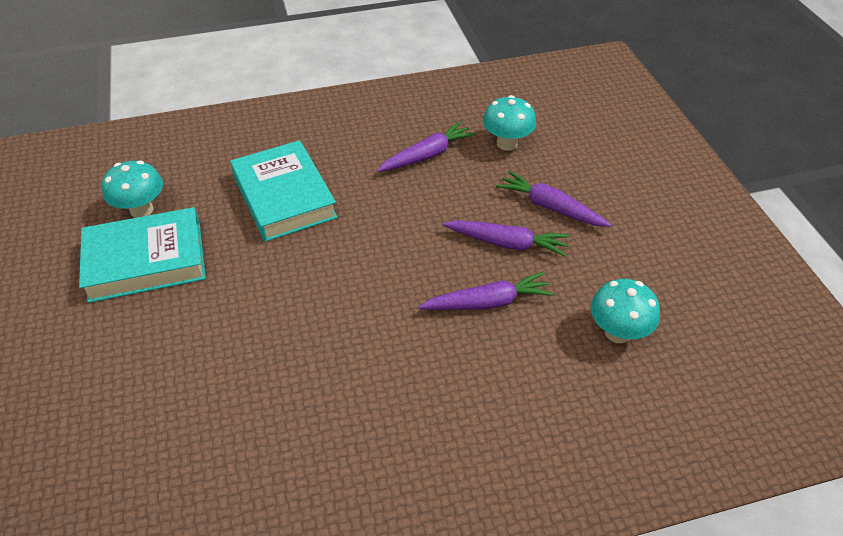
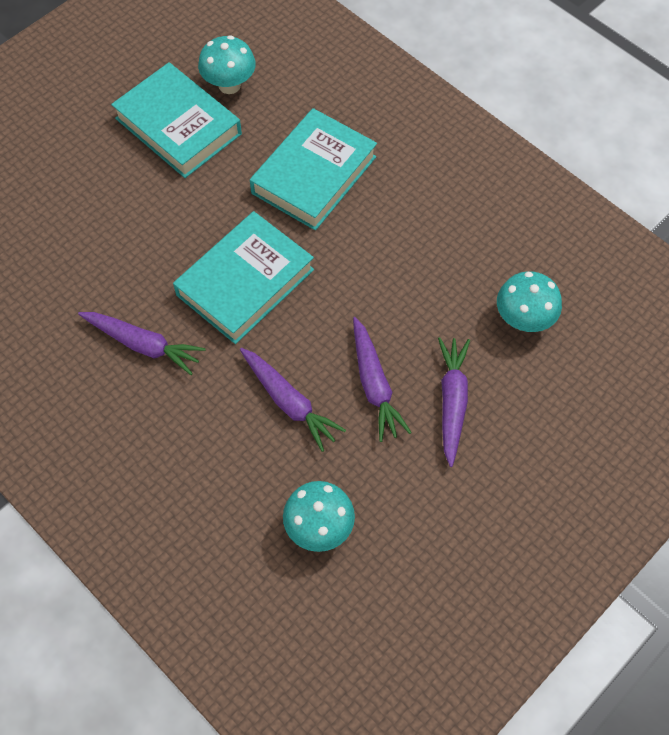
camera: 60 degrees right, 15 degrees up
(349, 282) = (245, 282): none -> turquoise book
(427, 155) = (452, 257): purple carrot -> purple carrot (143, 345)

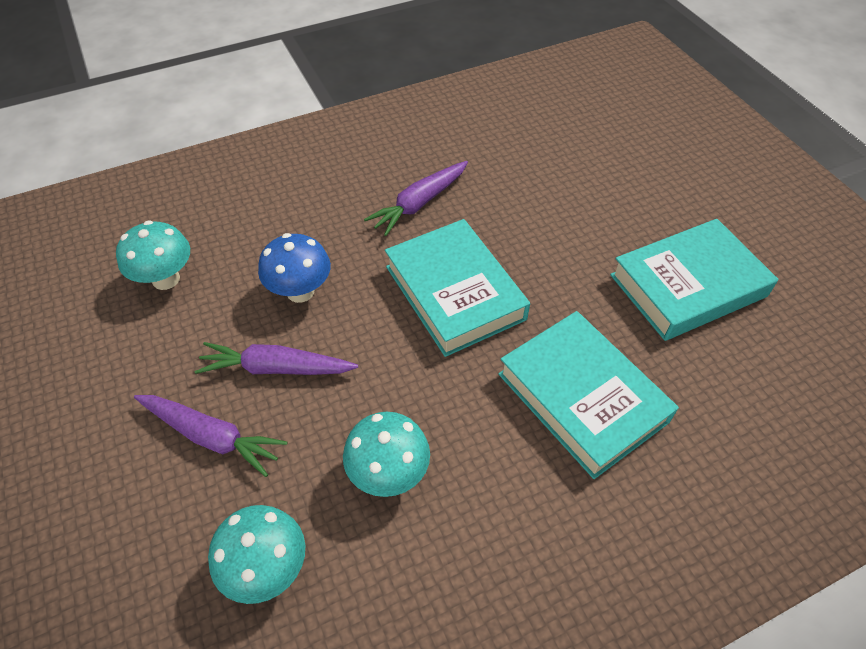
camera: 110 degrees right, 10 degrees down
(229, 85) = (748, 349): turquoise mushroom -> turquoise mushroom (388, 473)
(289, 402) = (300, 291): purple carrot -> blue mushroom

